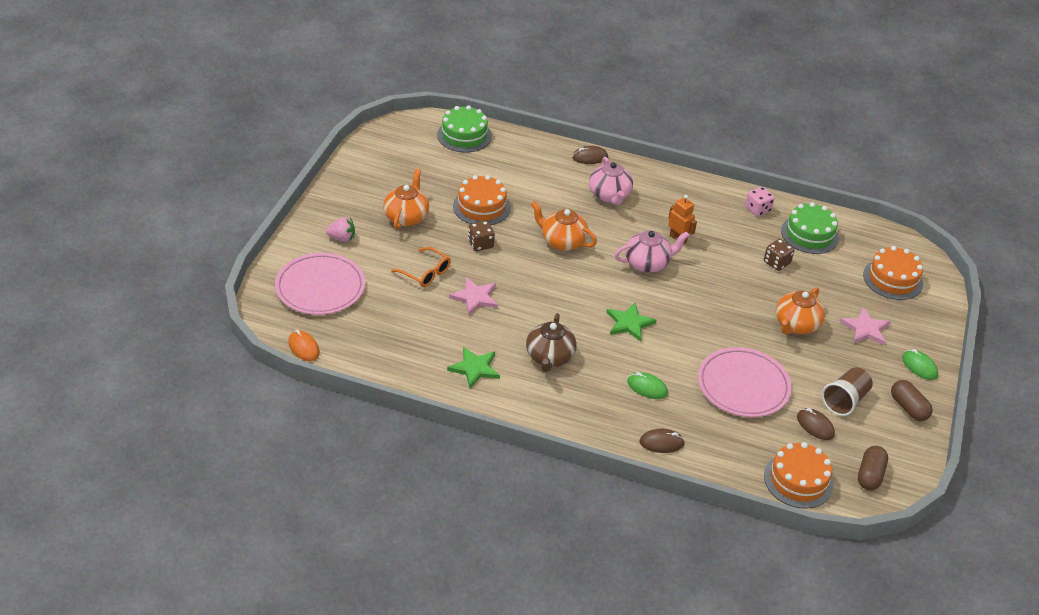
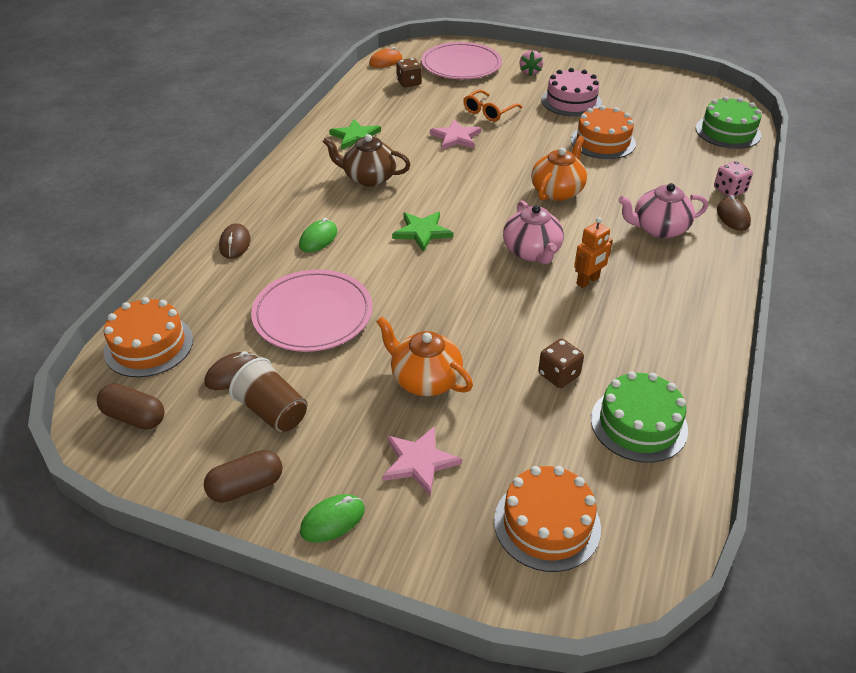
camera: 95 degrees right, 0 degrees up
(406, 217) = (571, 101): orange teapot -> pink cake
(480, 244) = (539, 141): brown dice -> brown dice (409, 83)
(757, 209) = (681, 368): pink dice -> pink dice (729, 190)

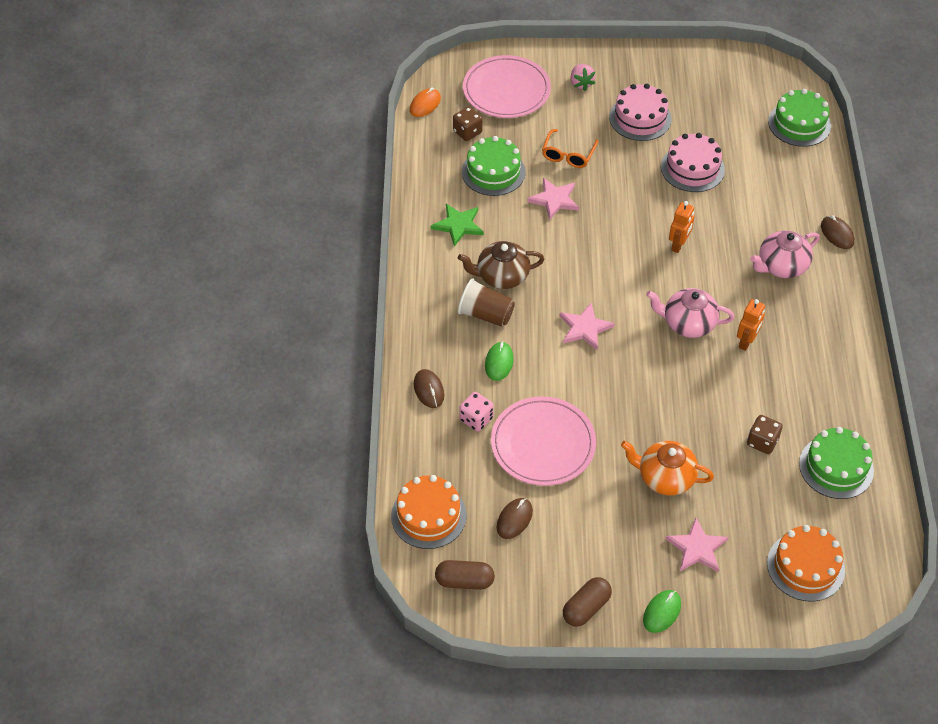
camera: 20 degrees left, 10 degrees up
(273, 412) = (567, 542): brown cup -> brown cup (486, 314)
(413, 110) = (493, 172): none -> green cake
(422, 232) = (585, 328): green star -> pink star
(532, 252) = (688, 323): pink teapot -> pink teapot turned 135 degrees clockwise
(557, 191) = (678, 245): orange teapot -> orange robot
(603, 141) = (692, 168): orange cake -> pink cake
(729, 190) = (824, 202): pink dice -> pink dice (476, 419)

